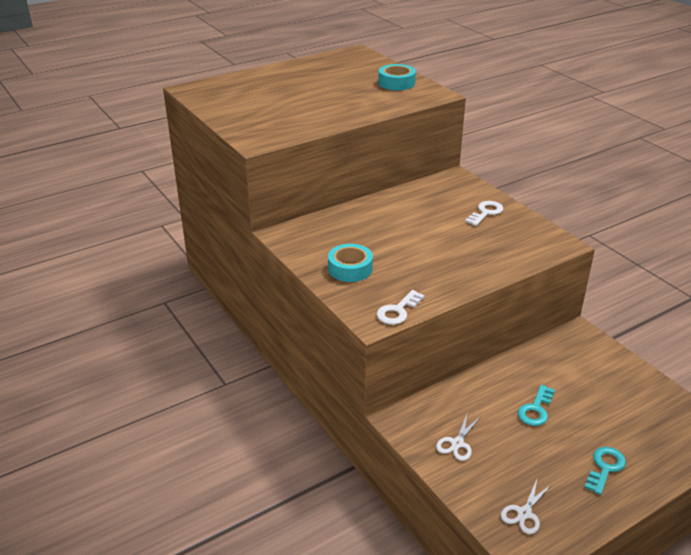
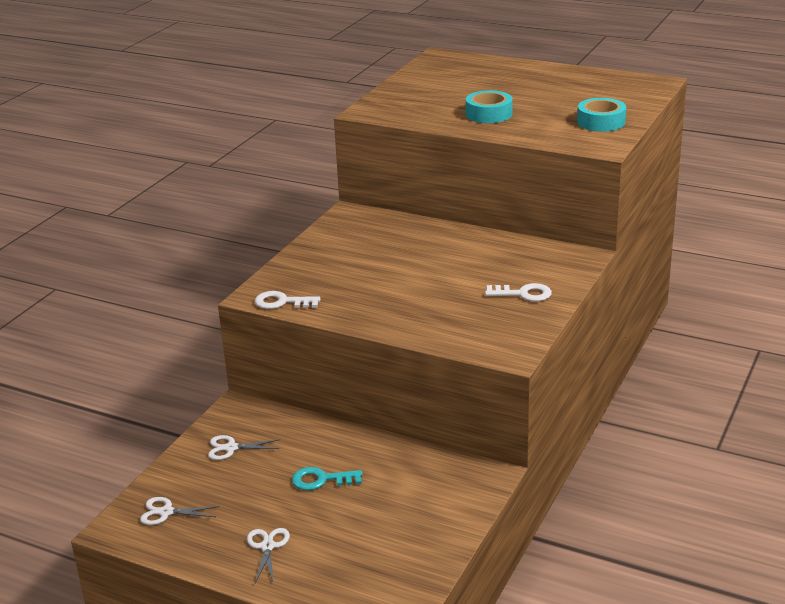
camera: 60 degrees right, 5 degrees down
(350, 269) = (327, 260): turquoise tape -> turquoise tape (489, 114)
(605, 468) = (267, 546): turquoise key -> white scissors

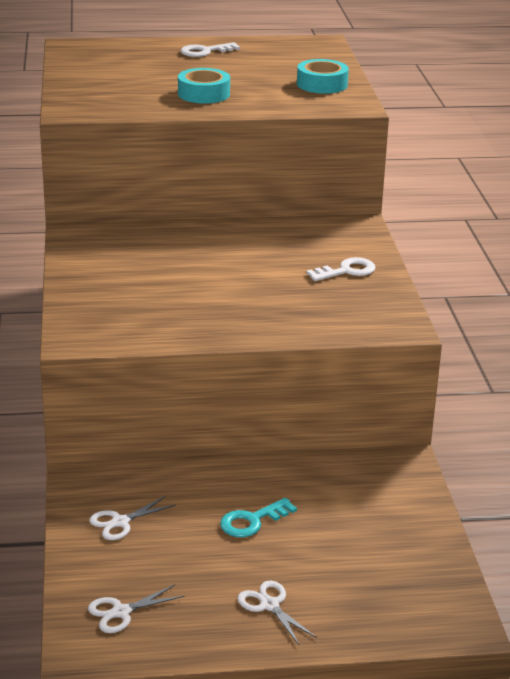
camera: 35 degrees left, 0 degrees up
(282, 302) = (113, 339): white key -> white key (205, 51)

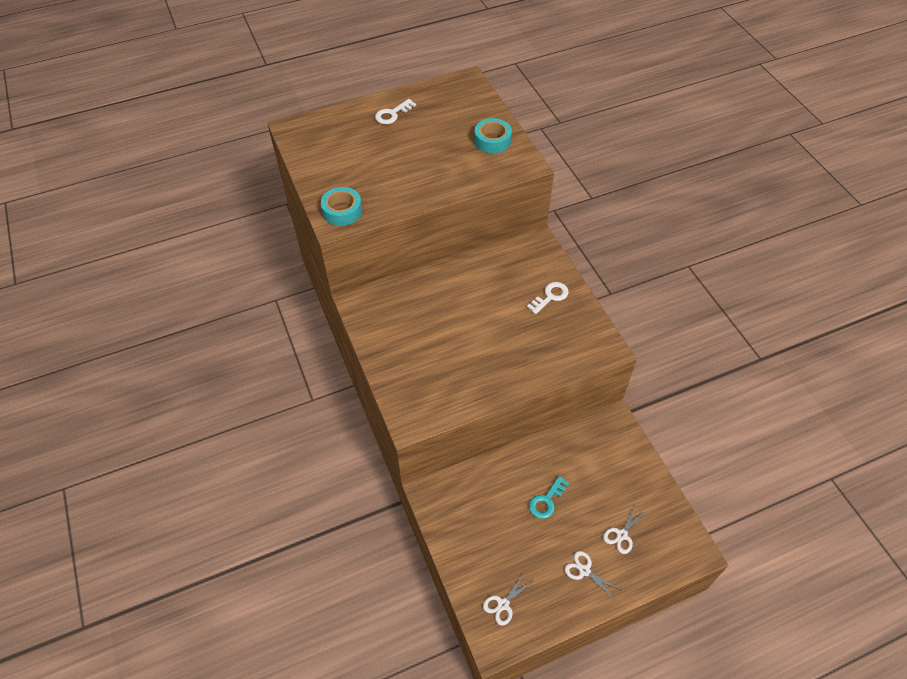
camera: 15 degrees left, 25 degrees up
(120, 522) = (470, 526): white scissors -> white scissors (622, 535)
(203, 94) = (417, 174): turquoise tape -> turquoise tape (342, 211)

